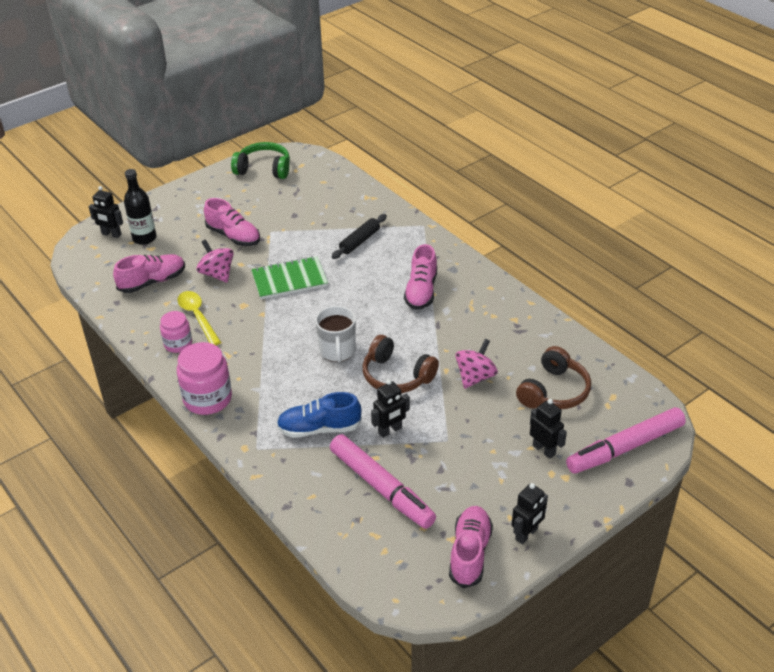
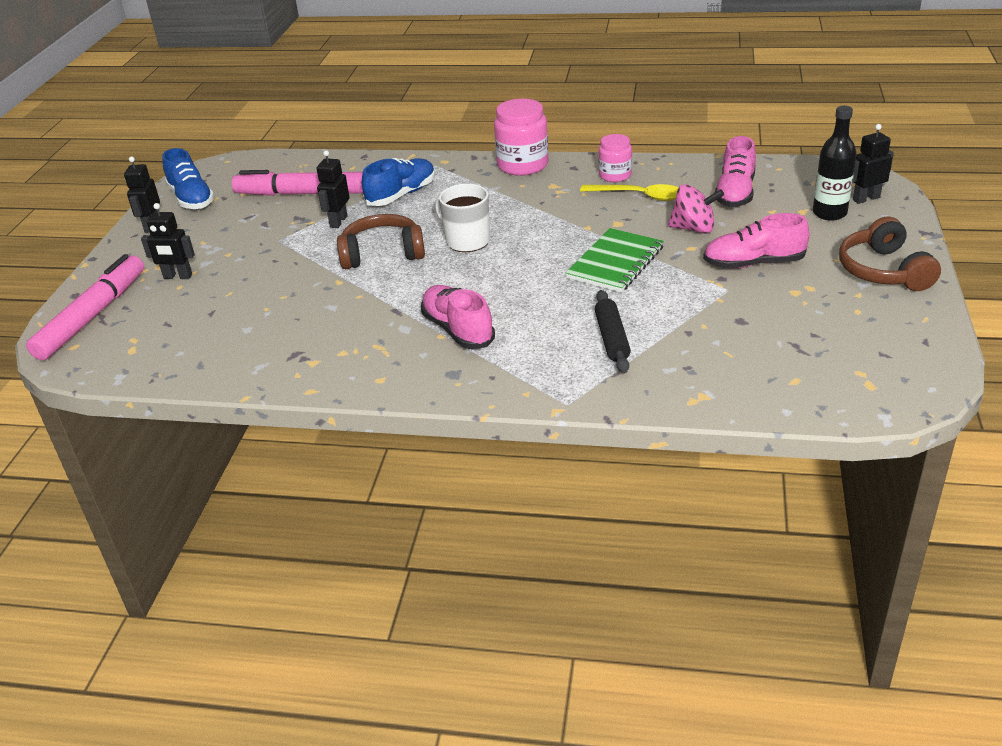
camera: 140 degrees right, 5 degrees down
(264, 169) = (897, 348): green headphones -> none
(470, 553) = (191, 199): pink shoe -> blue shoe
(475, 377) = (301, 291): pink spinning top -> none
(554, 391) = (204, 321): brown headphones -> brown headphones (883, 271)

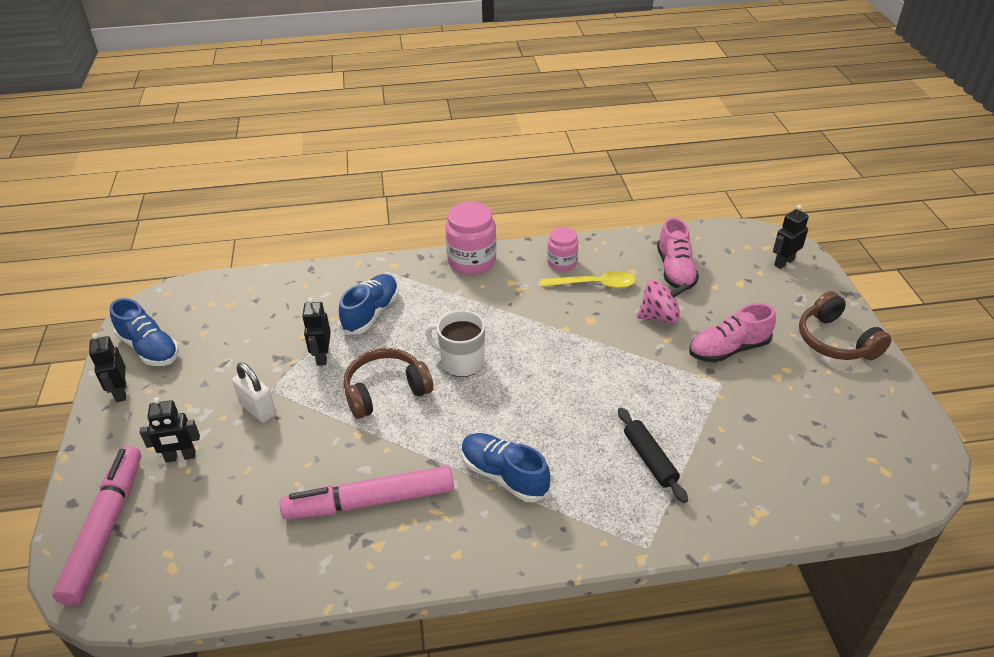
camera: 20 degrees left, 5 degrees up
(261, 252) = (258, 409): none -> white padlock
(302, 193) = (268, 325): pink marker -> pink marker (370, 501)
(458, 330) = (504, 475): pink shoe -> blue shoe
(615, 263) = (610, 367): green notebook -> none
(829, 213) = (763, 283): black bottle -> none

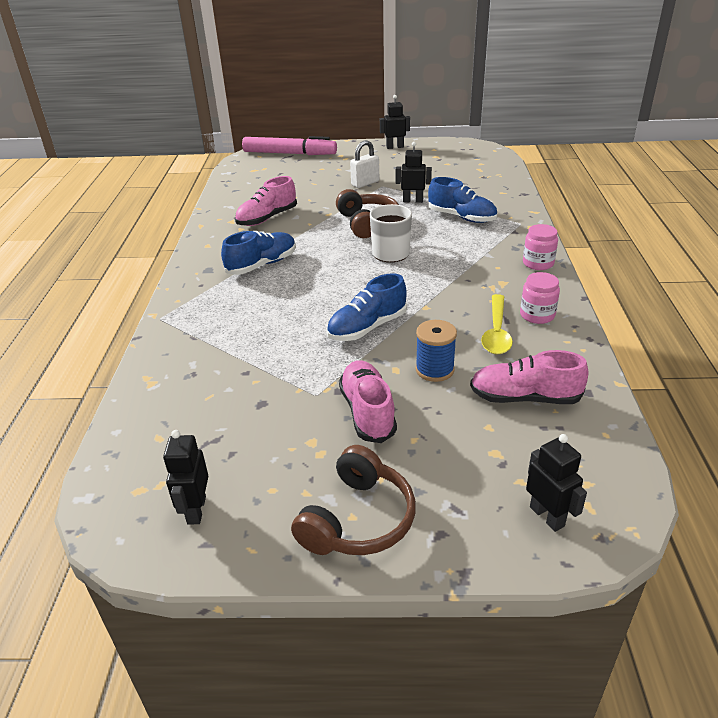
camera: 100 degrees right, 5 degrees down
(149, 348) = (434, 150): blue shoe -> blue shoe (367, 327)
(180, 457) = (333, 166): black robot -> black robot (196, 510)
(370, 501) = (267, 218): pink marker -> pink shoe
(472, 261) = (538, 263): pink jar -> pink jar, size x0.61
(650, 459) = (241, 332): black rolling pin -> none
(659, 316) = (434, 370): pink spinning top -> blue spool
(835, 341) = (358, 519): brown headphones -> brown headphones turned 135 degrees clockwise

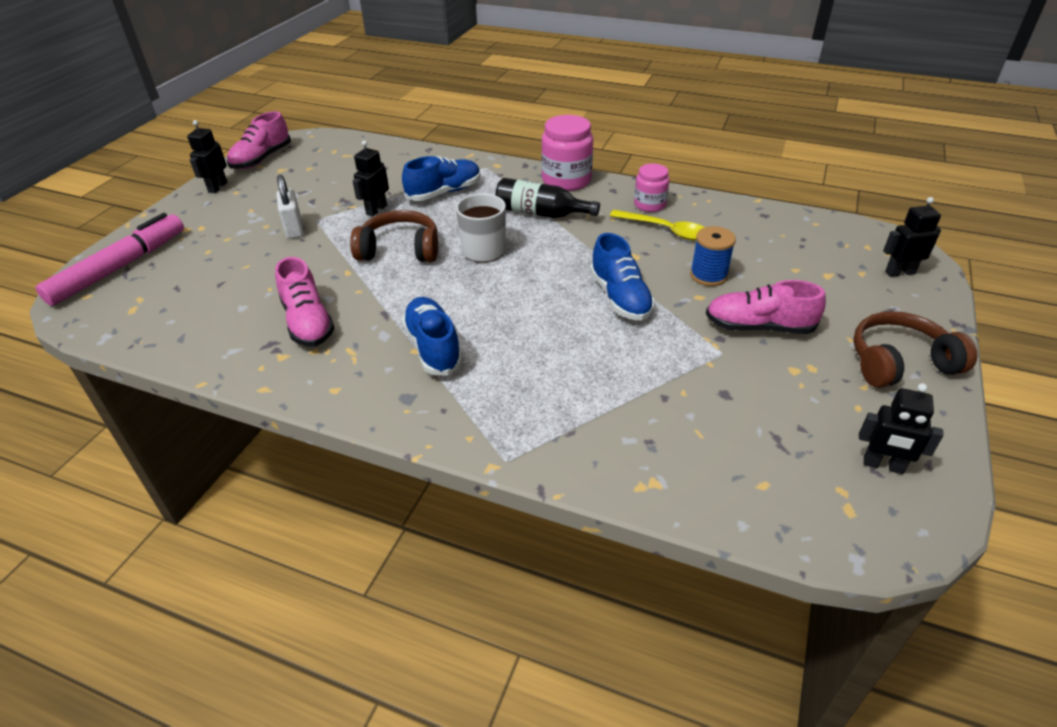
camera: 70 degrees left, 5 degrees up
(358, 519) = (899, 362): brown headphones -> brown headphones turned 60 degrees counterclockwise
(468, 264) = (541, 213): none -> black bottle
(524, 398) = (763, 243): pink shoe -> pink shoe (262, 159)
(538, 263) = (566, 180): pink jar -> pink jar, size x1.63

